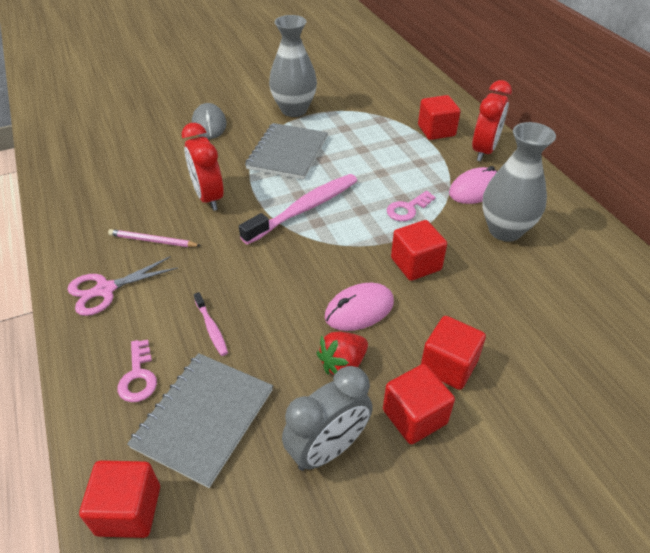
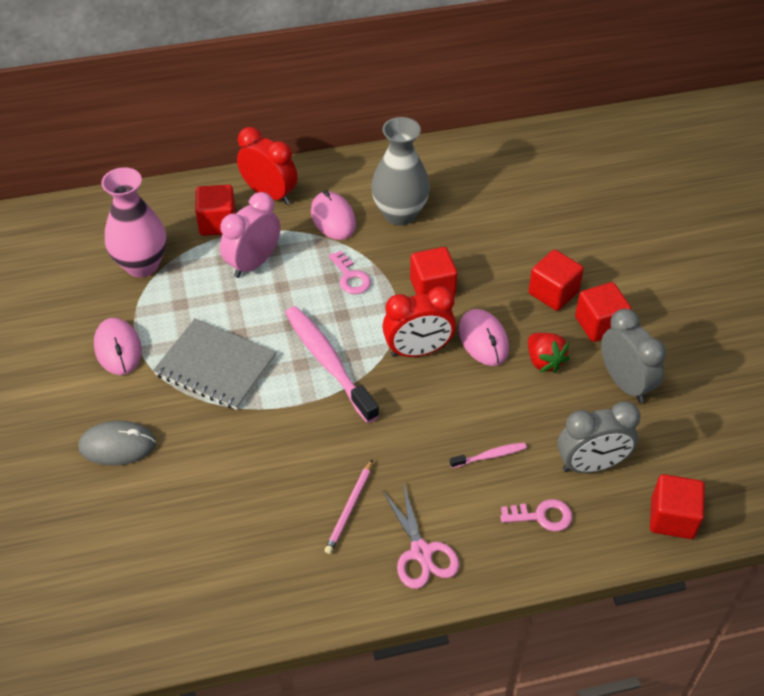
camera: 80 degrees left, 5 degrees up
(204, 418) = (591, 465): grey notebook -> grey clock
(208, 197) = (283, 451): red clock -> red clock (418, 351)
(294, 110) = (118, 348): grey vase -> pink mouse
(376, 106) = (142, 265): none -> pink vase
(400, 154) = (253, 263): none -> pink clock

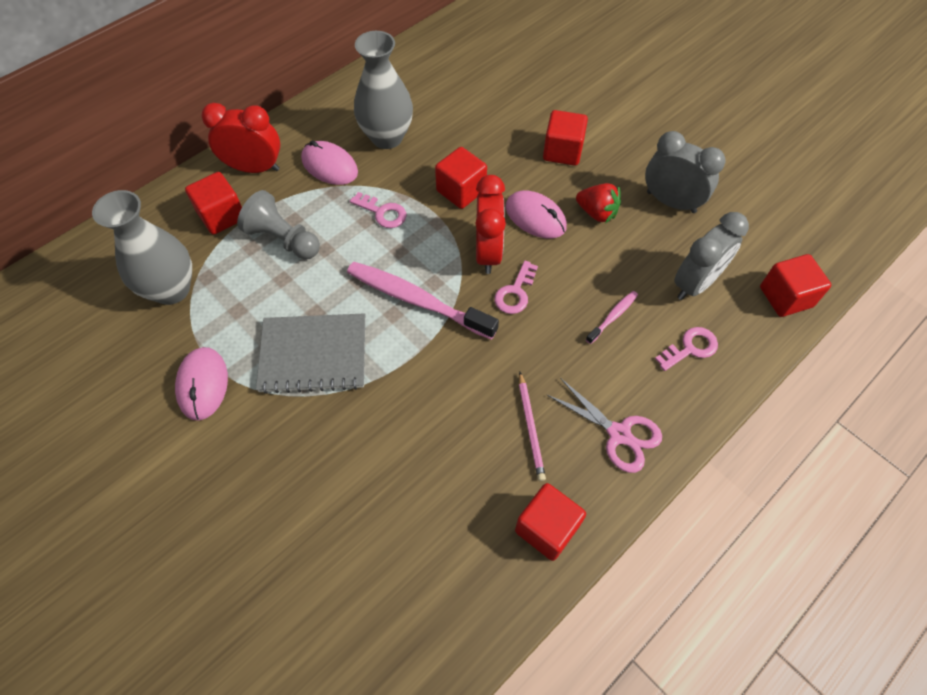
camera: 30 degrees left, 10 degrees up
(117, 445) = (269, 483): grey mouse -> none
(118, 348) = (203, 384): pink mouse -> pink mouse turned 45 degrees clockwise
(142, 265) = (171, 289): pink vase -> grey vase
(253, 263) = (283, 239): pink clock -> grey pawn
(417, 395) = (515, 292): none -> pink key
(418, 351) = (488, 252): red clock -> red clock turned 45 degrees counterclockwise
(599, 324) = (617, 162): red cube -> red cube (547, 528)

